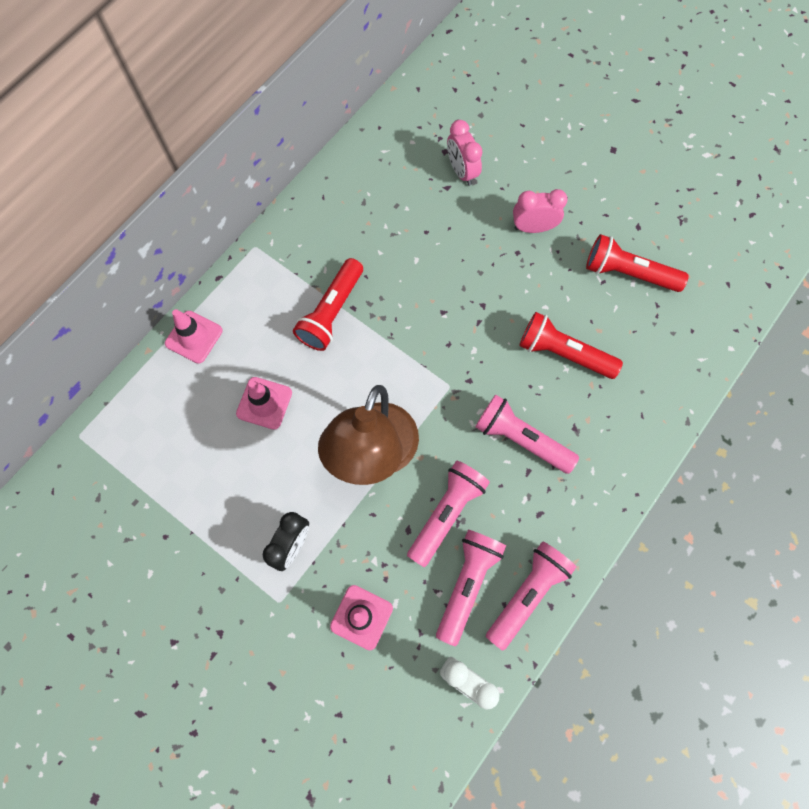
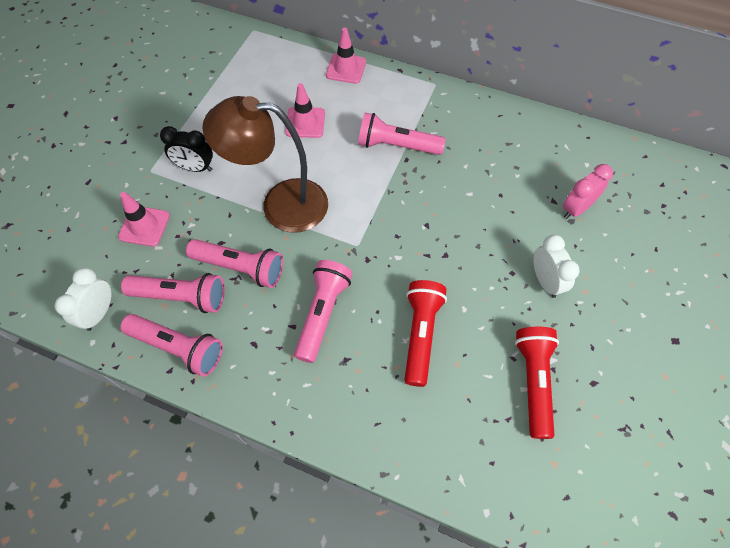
camera: 75 degrees right, 10 degrees down
(331, 312) = (396, 146): red flashlight -> pink flashlight
(533, 227) = (545, 281): pink clock -> white clock

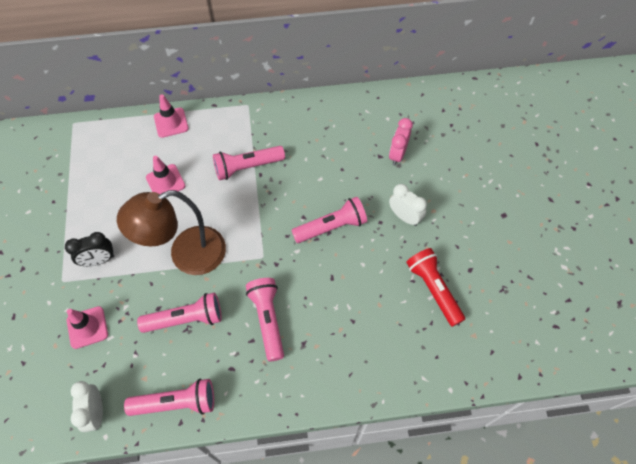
camera: 30 degrees left, 0 degrees up
(181, 297) = (154, 365): pink flashlight -> pink flashlight (331, 227)
(421, 334) = (344, 297): red flashlight -> none

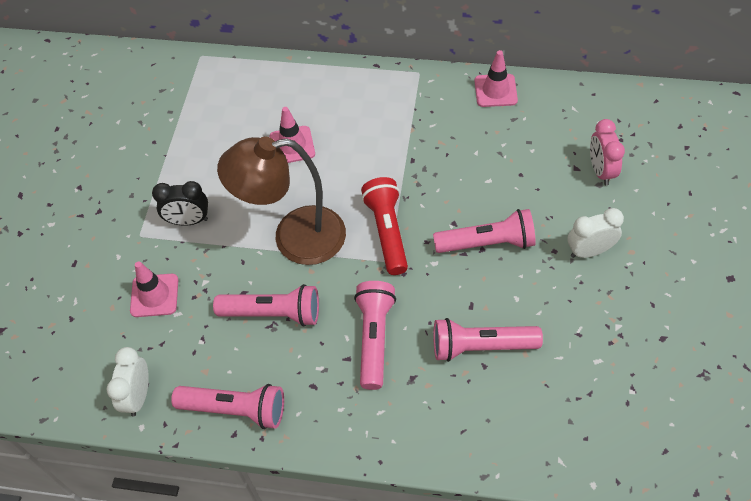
camera: 20 degrees right, 5 degrees down
(171, 122) = (317, 76): pink traffic cone -> pink traffic cone (495, 90)
(247, 167) = (398, 148): pink flashlight -> pink flashlight (481, 346)
(397, 155) = (600, 171): pink clock -> pink clock turned 45 degrees counterclockwise
(404, 217) = (589, 251): white clock -> white clock turned 75 degrees counterclockwise
(433, 289) = (604, 351): red flashlight -> red flashlight (387, 232)

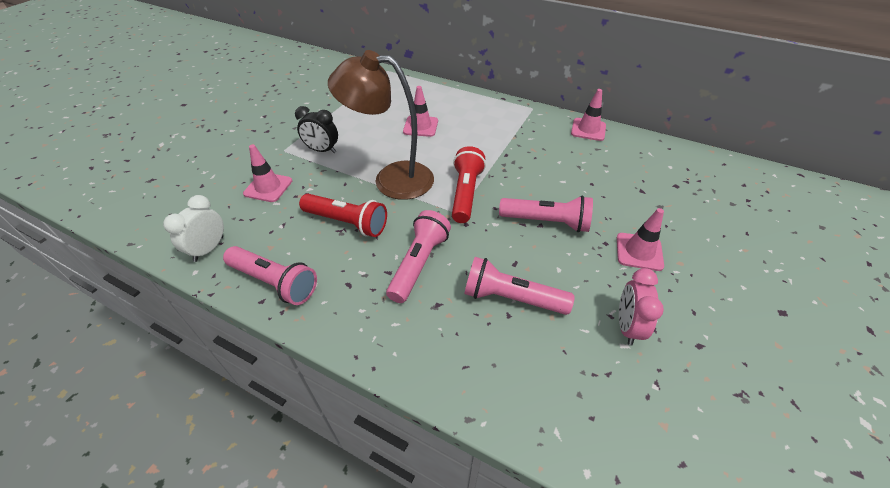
camera: 15 degrees right, 10 degrees down
(273, 313) = (347, 223): pink flashlight -> red flashlight
(589, 251) = (639, 252): white clock -> pink traffic cone
(600, 171) = (664, 197): pink clock -> pink clock (627, 326)

